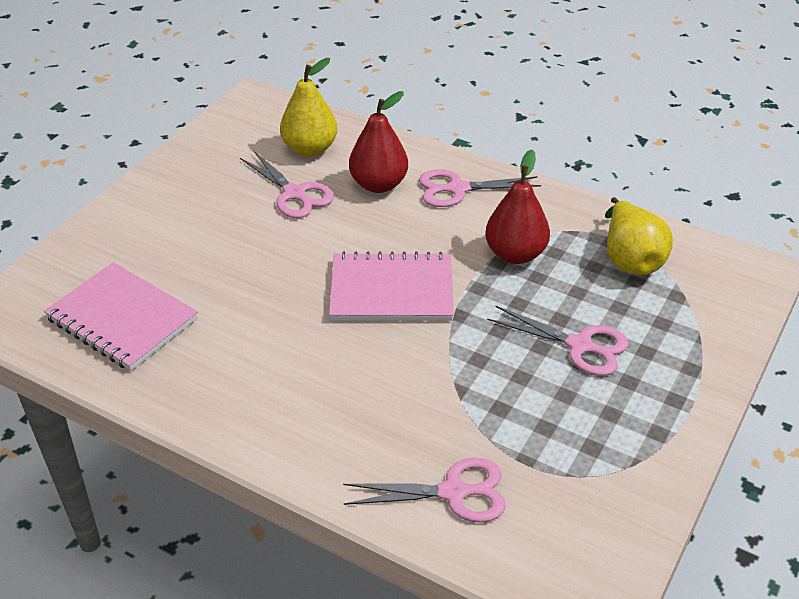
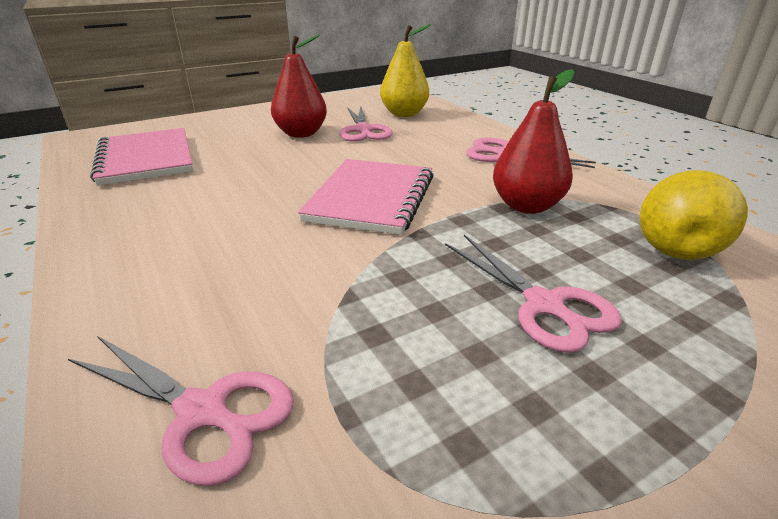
camera: 30 degrees right, 10 degrees down
(378, 184) = (437, 139): red pear -> red pear (301, 134)
(391, 290) = (371, 198): pink notebook -> pink notebook turned 75 degrees clockwise

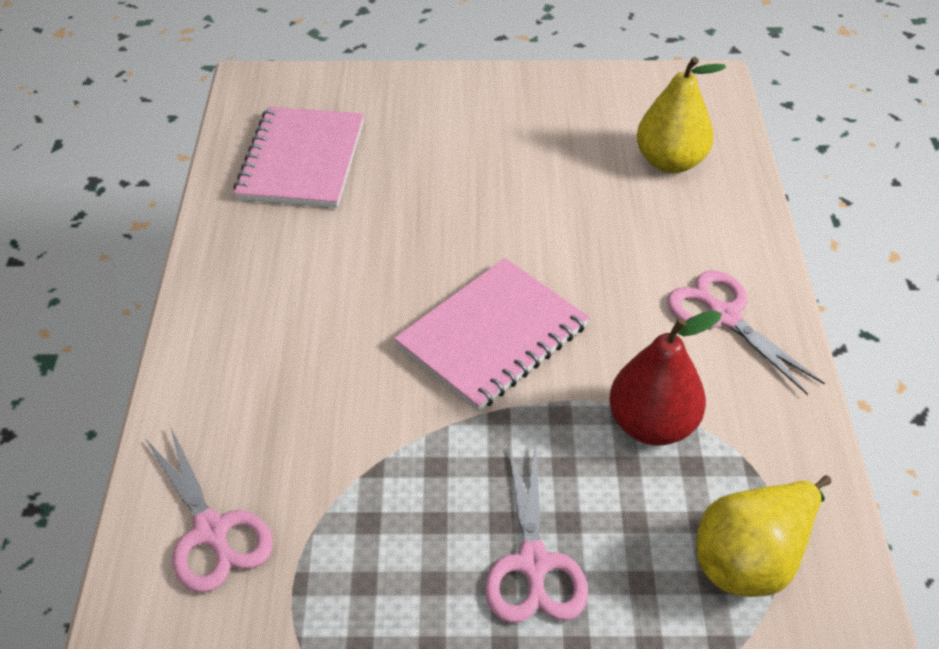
camera: 30 degrees right, 15 degrees up
(301, 134) = (500, 166): red pear -> none
(363, 130) = (583, 186): pink scissors -> none

